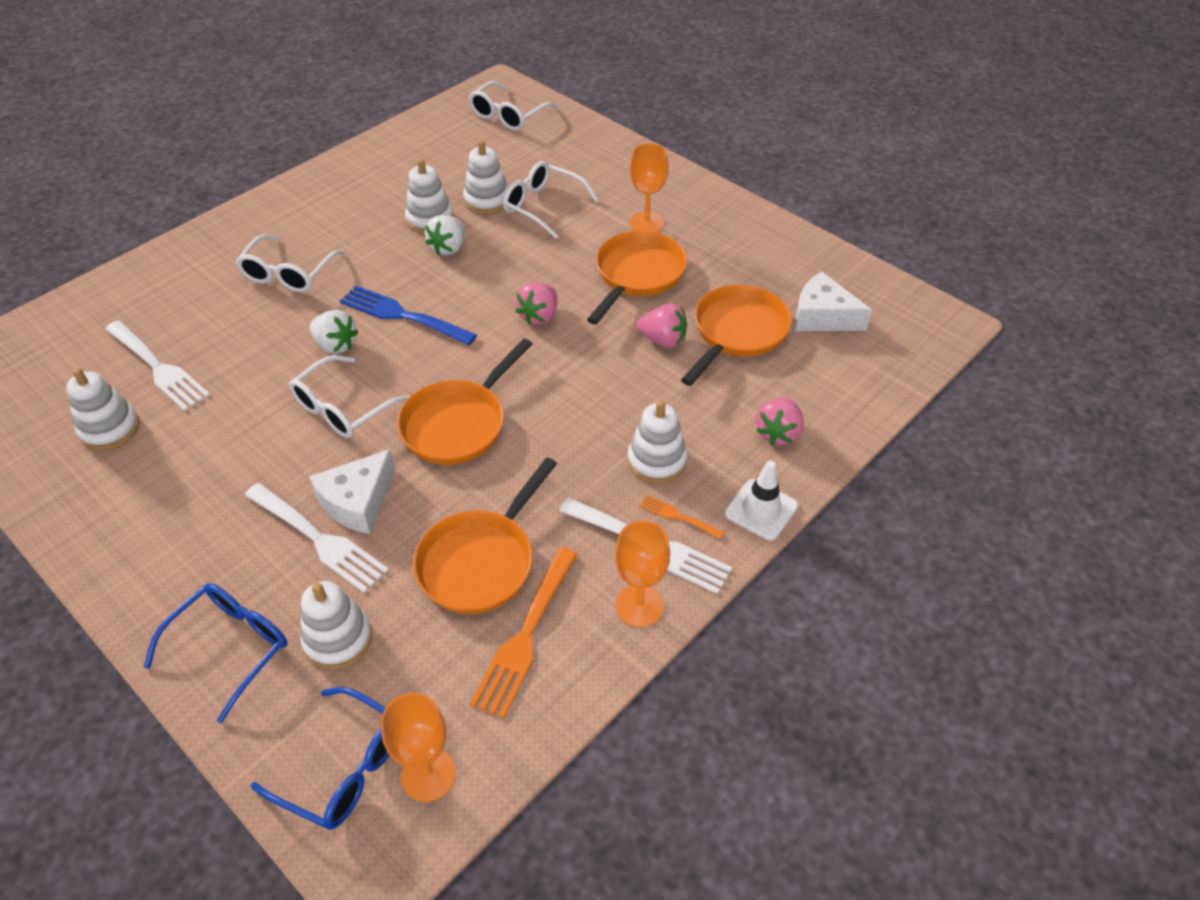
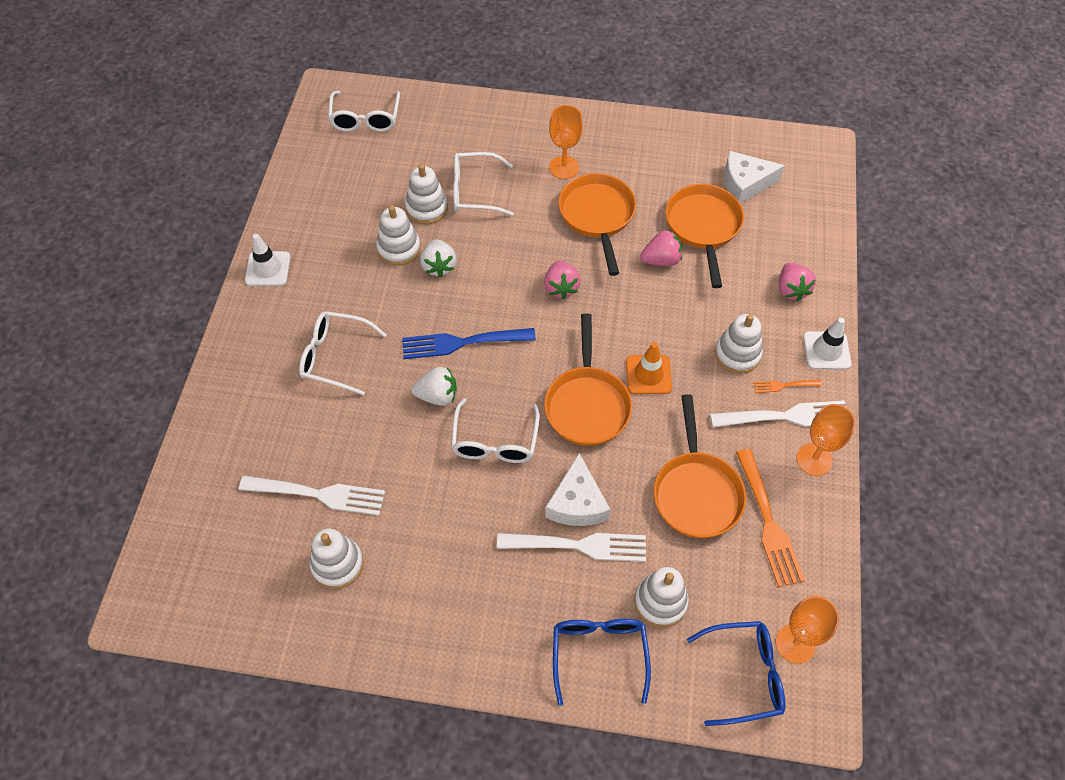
camera: 35 degrees left, 10 degrees up
(288, 273) = (335, 357): white glasses -> white glasses turned 120 degrees clockwise
(310, 186) = (268, 269): none -> white traffic cone
(545, 430) = (648, 375): none -> orange traffic cone

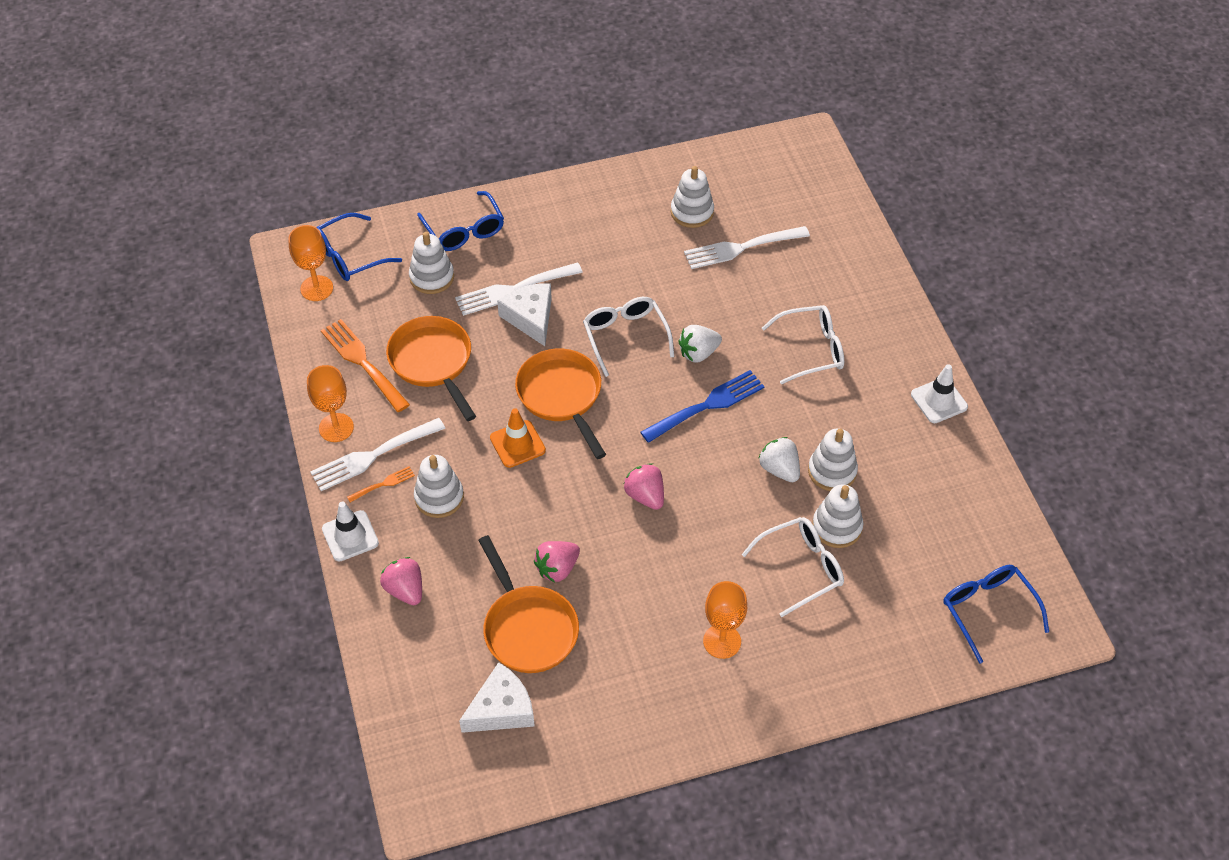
camera: 155 degrees right, 5 degrees down
(365, 118) = (988, 611): white glasses -> blue glasses
(597, 216) = (651, 593): orange pan -> none

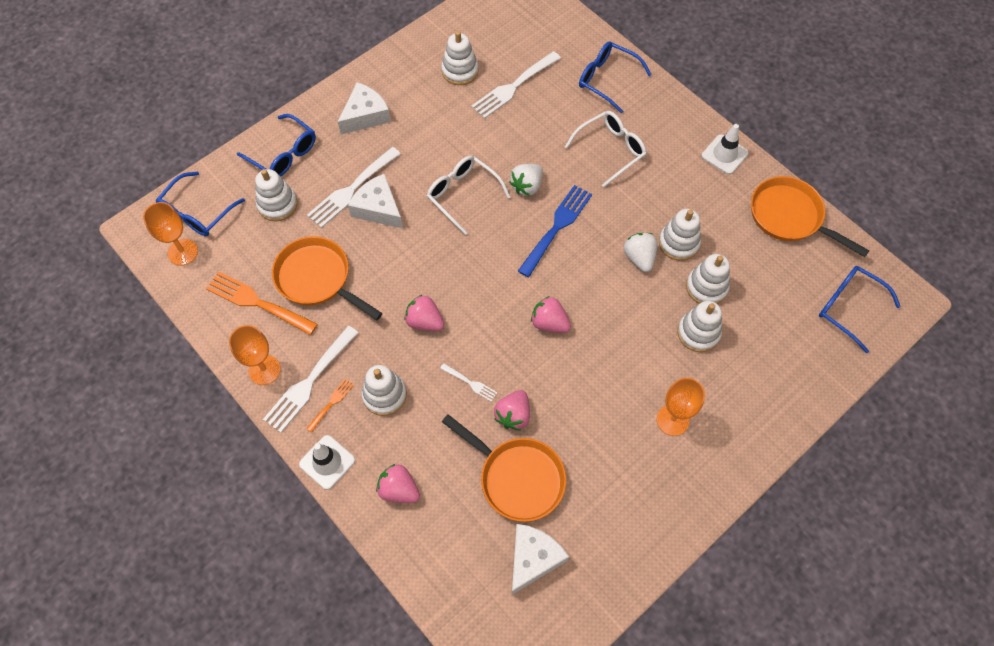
camera: 25 degrees left, 10 degrees up
(517, 444) = (425, 321): orange traffic cone -> pink strawberry
(531, 521) = (470, 383): none -> white fork
(561, 396) = (438, 265): orange pan -> orange pan (789, 216)
(567, 222) = (365, 115): none -> white cheese
(779, 469) = (639, 258): white strawberry -> white strawberry turned 45 degrees clockwise
(800, 568) = (698, 333): white glasses -> white stacking toy
(850, 277) = (607, 80): none -> blue glasses

